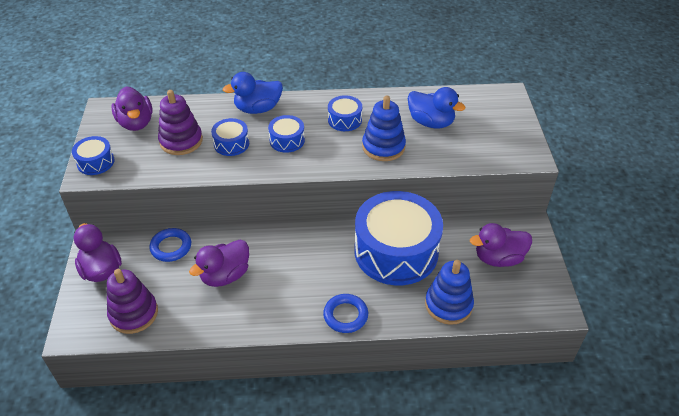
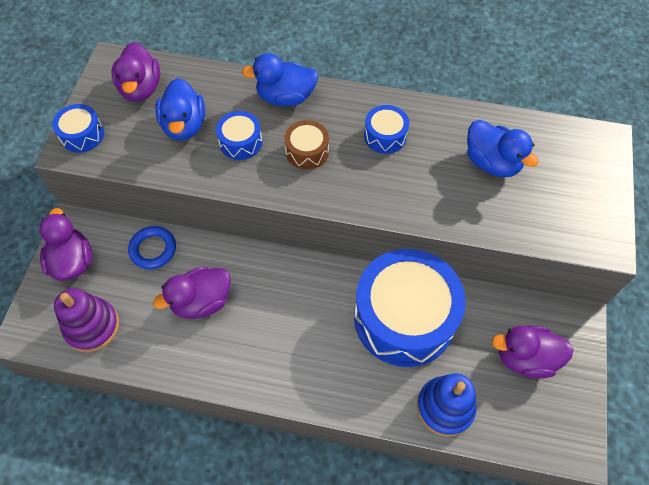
camera: 15 degrees right, 15 degrees up
(181, 141) = (184, 125): purple stacking toy -> blue duck
(287, 140) = (307, 151): blue drum -> brown drum
(345, 315) = (321, 390): blue ring -> none
(383, 147) = (421, 187): blue stacking toy -> none

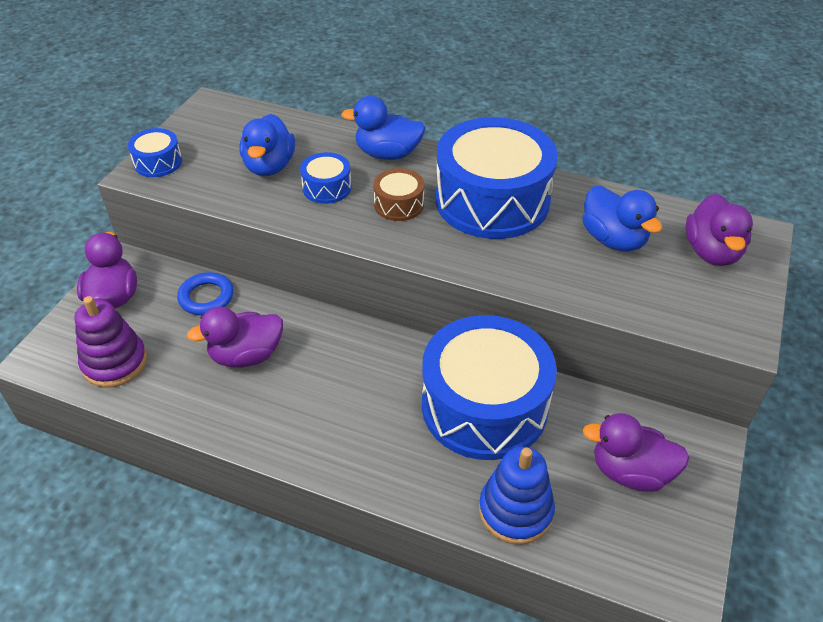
camera: 10 degrees right, 15 degrees down
(141, 89) = (233, 130): purple duck -> purple duck (712, 252)
(385, 136) = (492, 200): blue drum -> blue drum, size x2.29

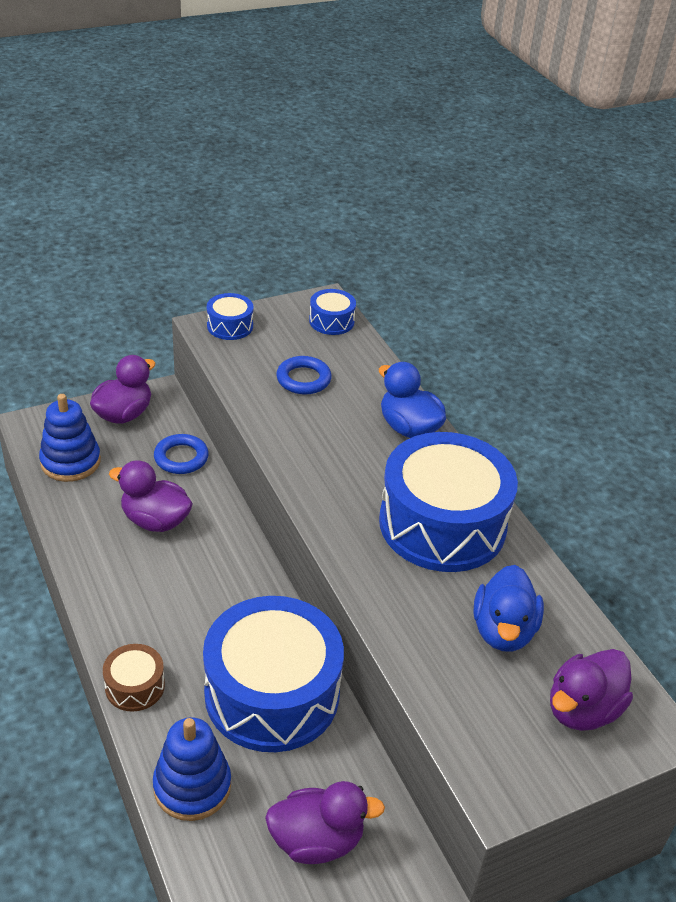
camera: 40 degrees right, 5 degrees down
(115, 363) = (70, 462): purple stacking toy -> blue stacking toy
(269, 166) = (303, 379): blue duck -> blue ring
(327, 188) = (323, 424): blue drum -> blue drum (331, 321)
(399, 204) = (361, 474): brown drum -> brown drum (135, 686)
(630, 472) = (317, 840): purple duck -> purple duck turned 120 degrees clockwise

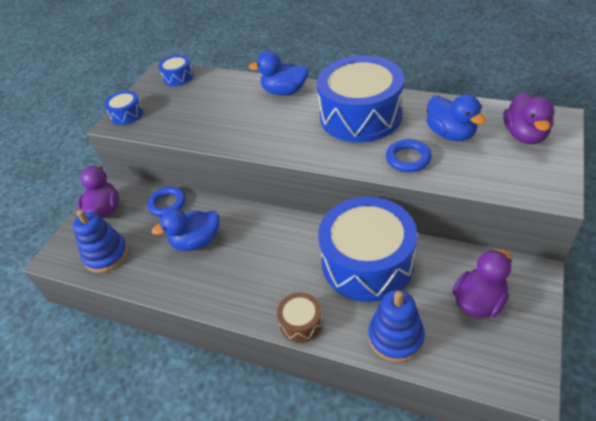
camera: 35 degrees left, 5 degrees up
(155, 520) = (196, 242): purple duck -> blue duck
(303, 379) = (203, 109): blue ring -> blue ring (408, 159)

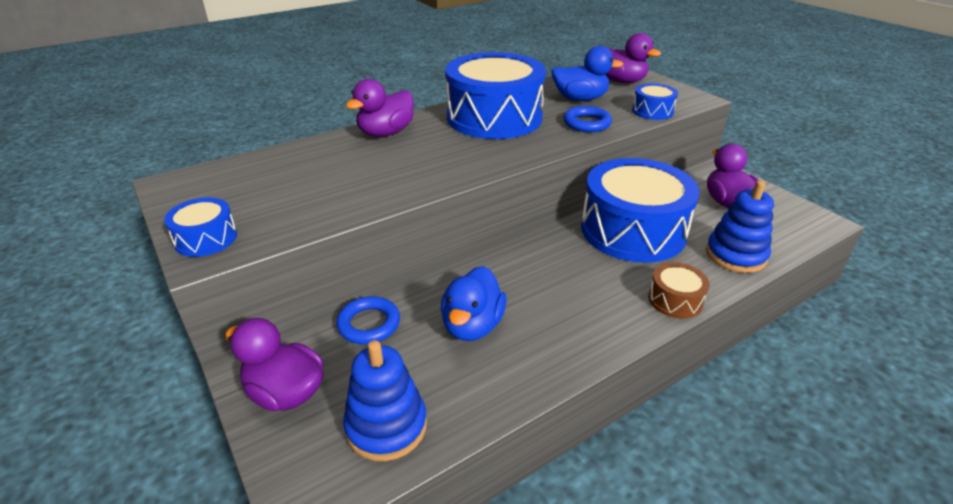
camera: 60 degrees left, 10 degrees down
(178, 77) = (212, 177): blue drum -> blue drum (652, 111)
(284, 91) = (386, 133): blue duck -> purple duck

